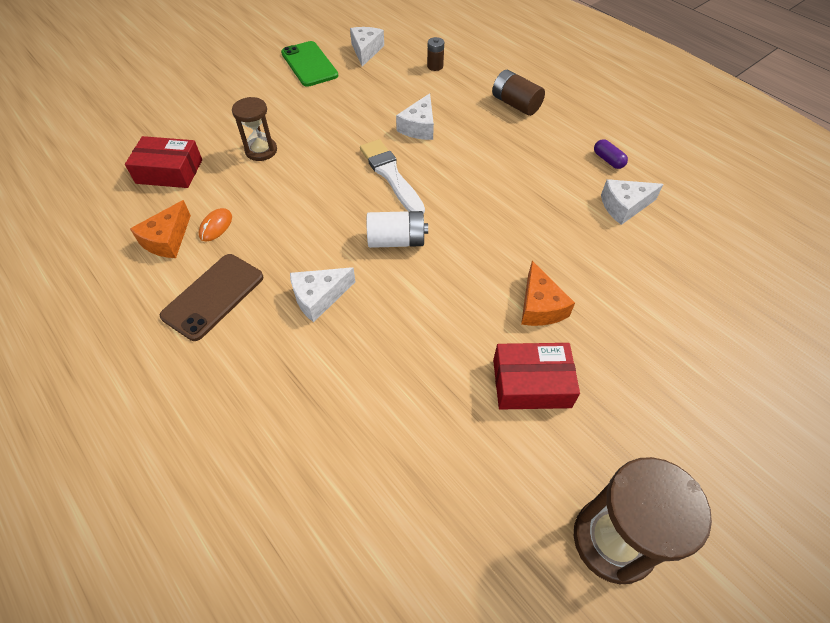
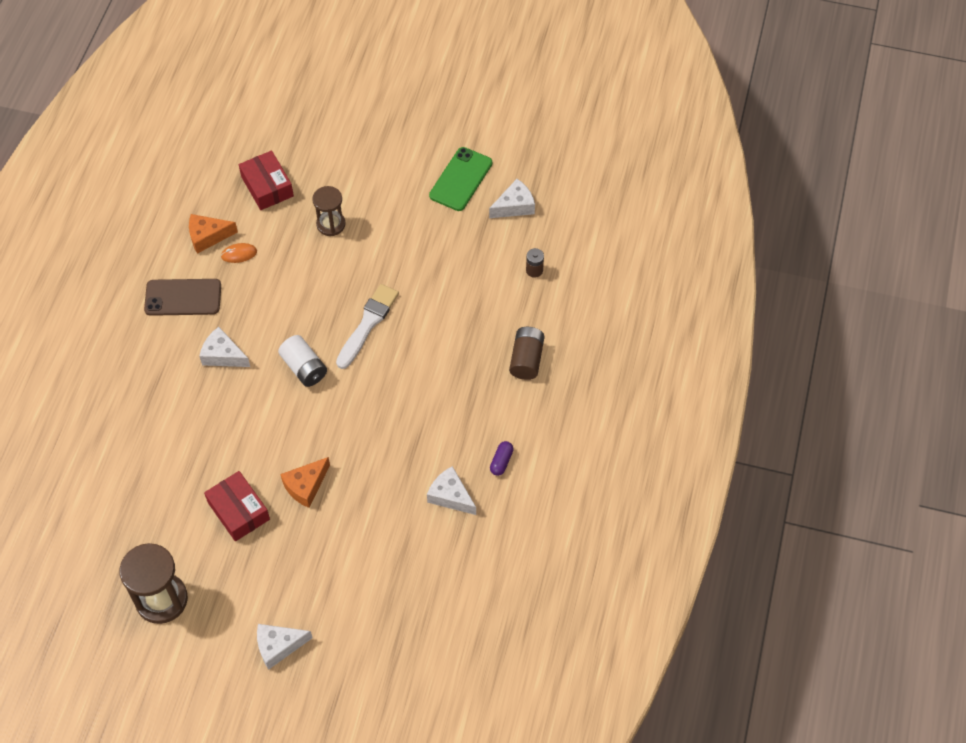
camera: 55 degrees right, 5 degrees up
(419, 127) = (439, 308): white cheese -> white cheese (278, 646)

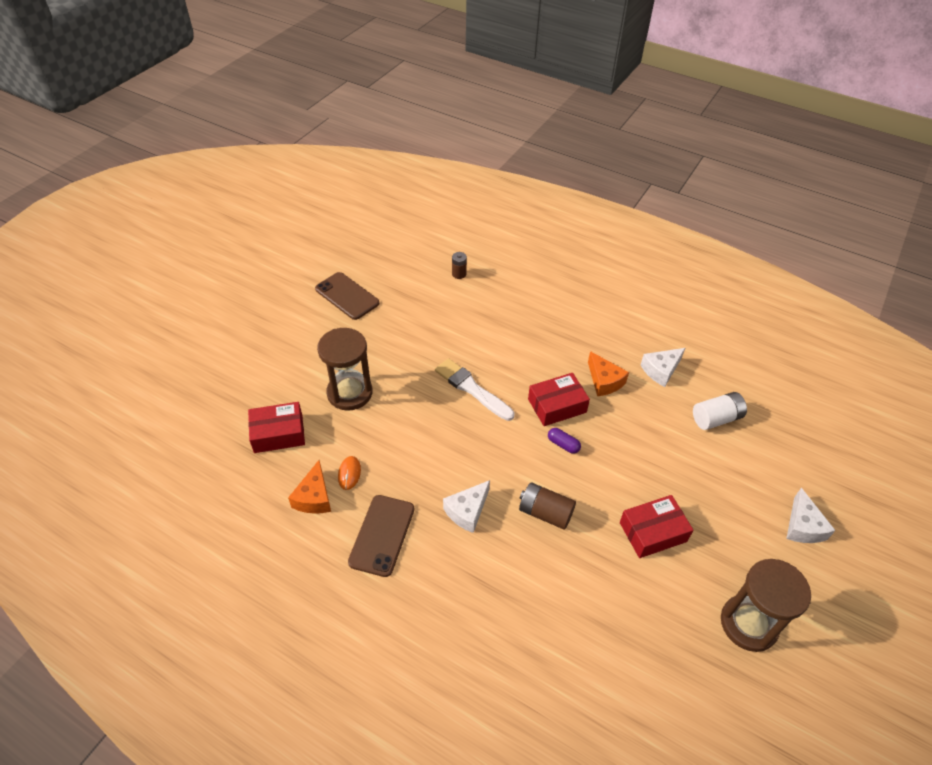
camera: 75 degrees left, 10 degrees down
(304, 368) = (504, 446): white battery -> white battery (716, 418)
(306, 486) = (634, 470): orange cheese -> orange cheese (604, 381)
(331, 224) = (349, 393): brown hourglass -> brown hourglass, size x1.58
(369, 404) = (557, 405): none -> red box
(460, 179) = (347, 296): green phone -> brown phone
(501, 461) = (634, 332): purple capsule -> purple capsule (563, 444)
(514, 206) = (391, 271): white cheese -> none
(526, 359) = (542, 297): brown battery -> brown battery (545, 513)

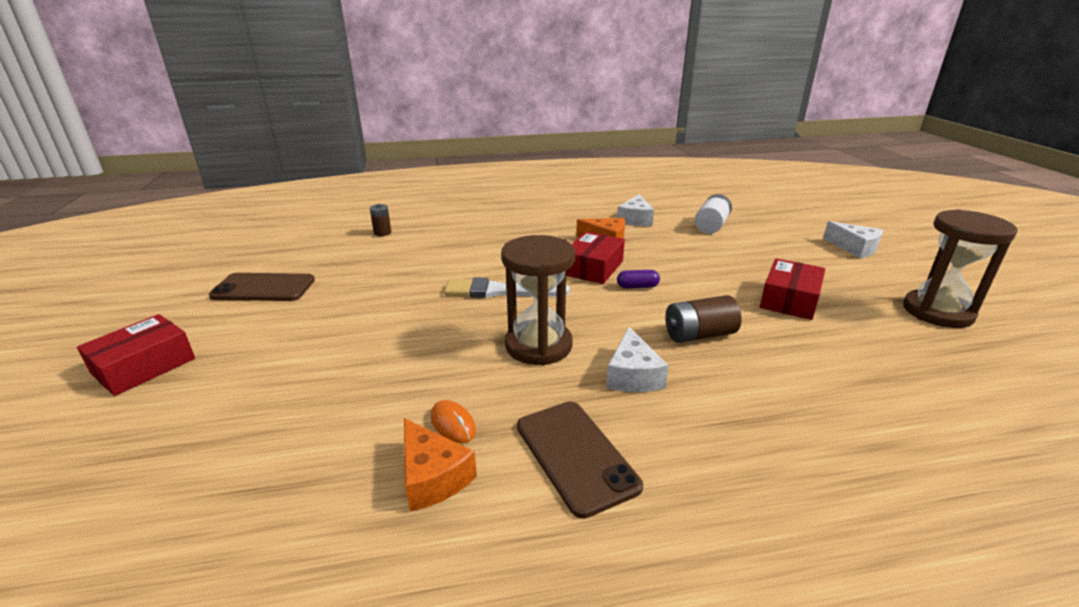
camera: 40 degrees left, 20 degrees down
(278, 433) = (294, 443): red box -> red box (144, 366)
(349, 393) = (361, 355): brown hourglass -> brown hourglass (538, 345)

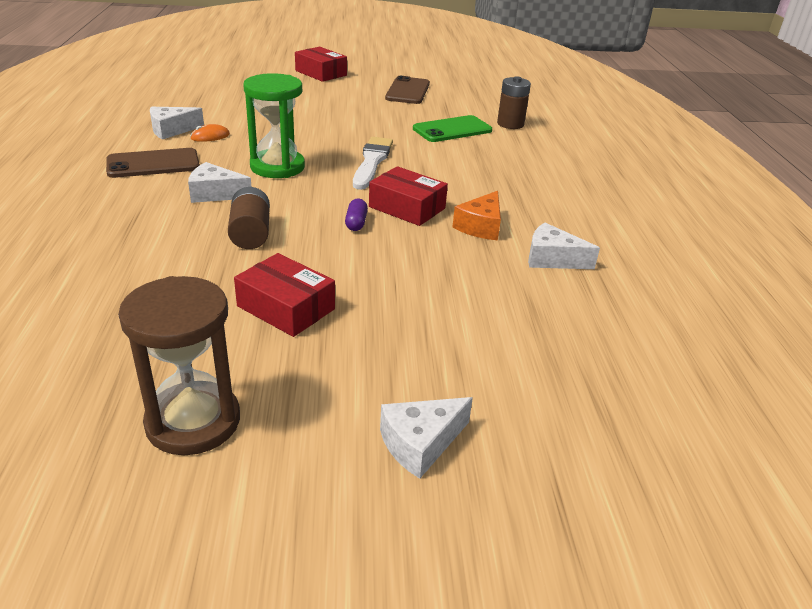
camera: 95 degrees right, 5 degrees up
(382, 232) = (510, 124): brown battery -> brown battery, size x1.60
(401, 257) = (452, 130): none -> green phone
(433, 477) = (171, 130): orange cheese -> white cheese
(538, 345) = (277, 167): brown hourglass -> green hourglass
(711, 226) = (529, 317): white battery -> none

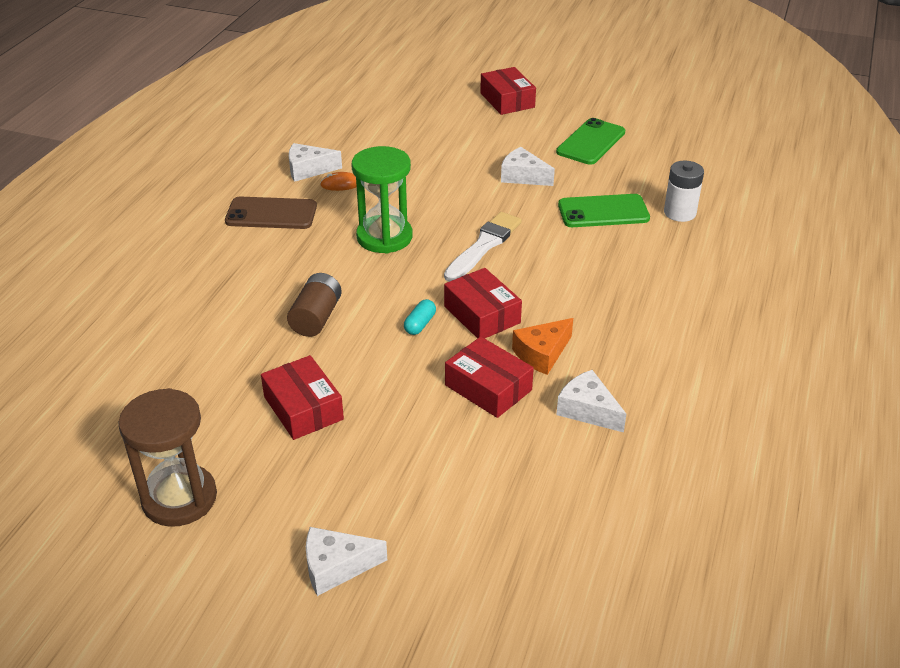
camera: 25 degrees right, 5 degrees up
(215, 194) = (308, 262): white cheese -> white cheese (523, 176)
(356, 223) = (420, 324): purple capsule -> turquoise capsule
(407, 91) = (590, 142): brown phone -> green phone
(454, 258) = (488, 388): none -> red box
(510, 124) = (679, 213): brown battery -> white battery

